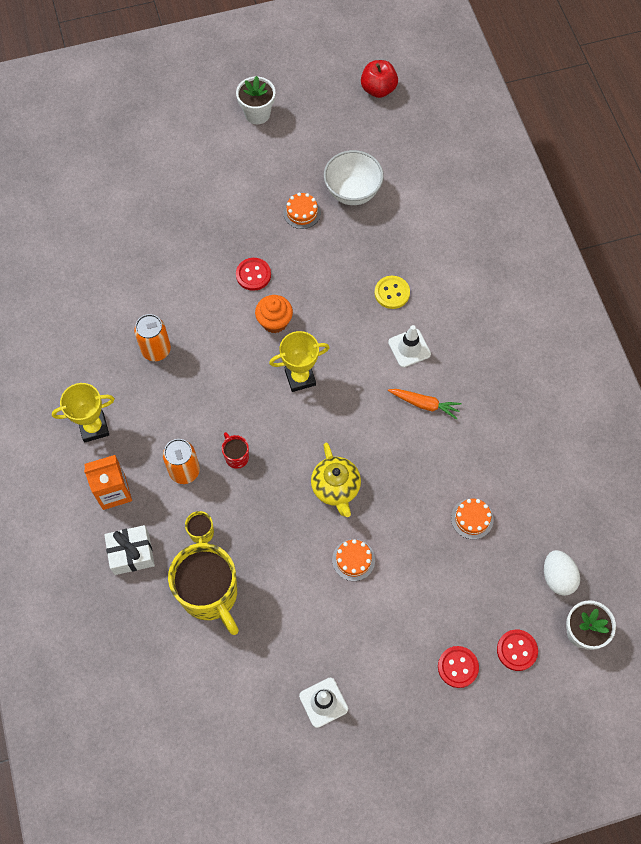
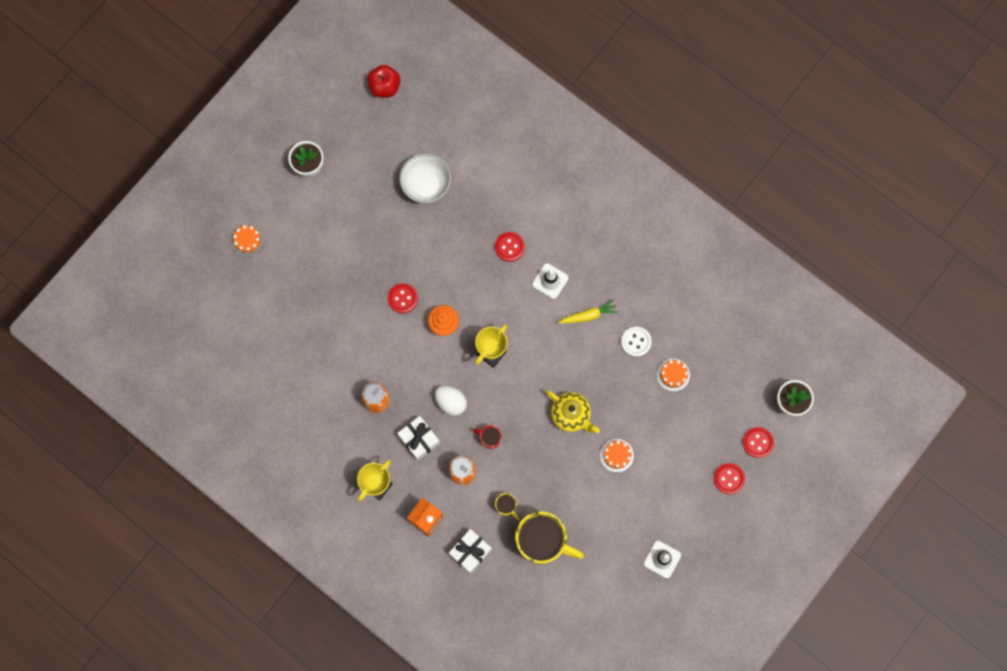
camera: 35 degrees left, 10 degrees up
(167, 411) = (419, 439): none -> white gift
(302, 212) = (401, 226): orange cake -> orange cake (248, 241)
(392, 293) = (509, 247): yellow button -> red button
(424, 404) = (588, 315): orange carrot -> yellow carrot
(455, 460) = (636, 342): none -> white button
(557, 577) = (752, 377): white egg -> white egg (451, 402)

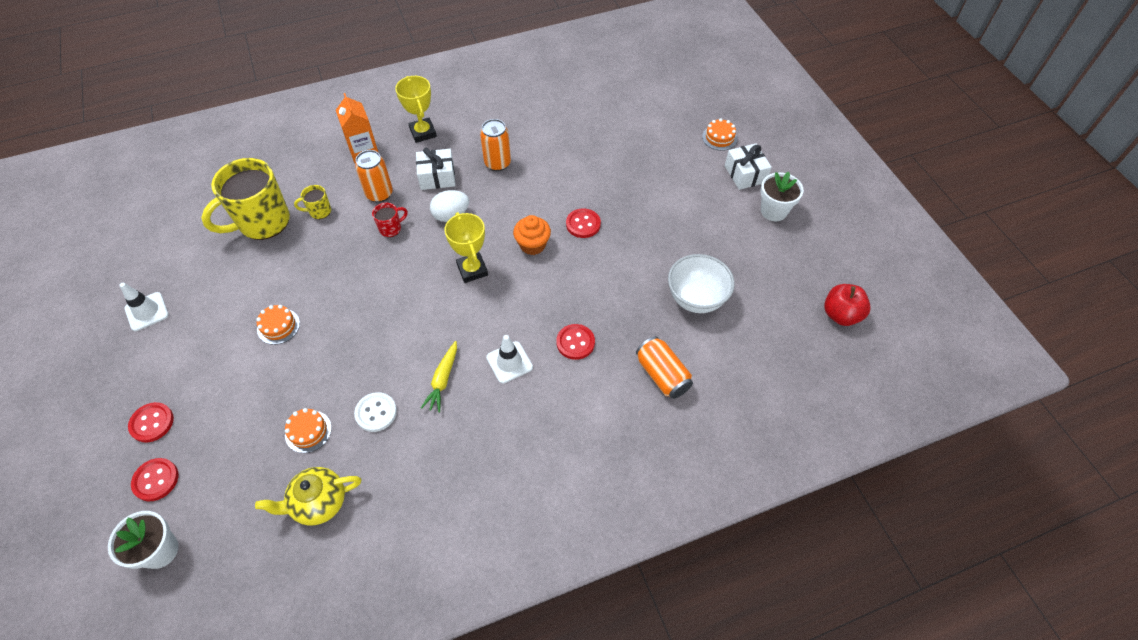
camera: 120 degrees right, 20 degrees down
(470, 552) = (308, 168): white gift -> white gift (745, 174)
(501, 179) = (662, 375): none -> orange can
(571, 415) = (354, 307): yellow teapot -> yellow teapot (318, 502)

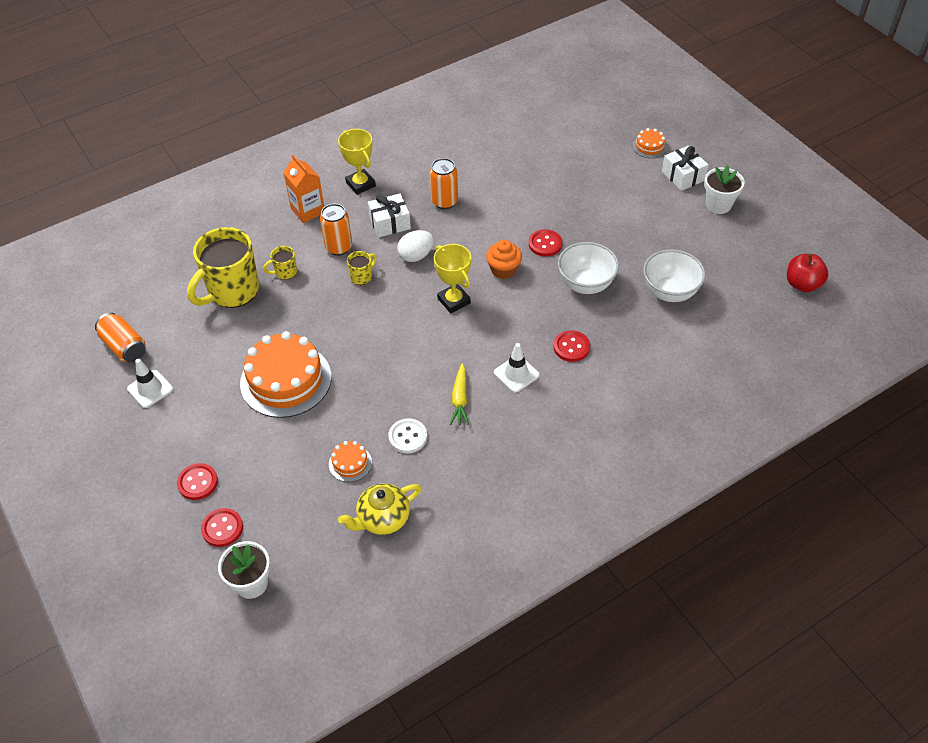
camera: 10 degrees left, 5 degrees down
(278, 326) = (286, 380): orange cake -> orange cake, size x2.23
(391, 228) = (362, 277): red mug -> yellow mug
(611, 275) = (586, 284): none -> white bowl
(662, 375) = (658, 361): orange can -> orange can (124, 347)

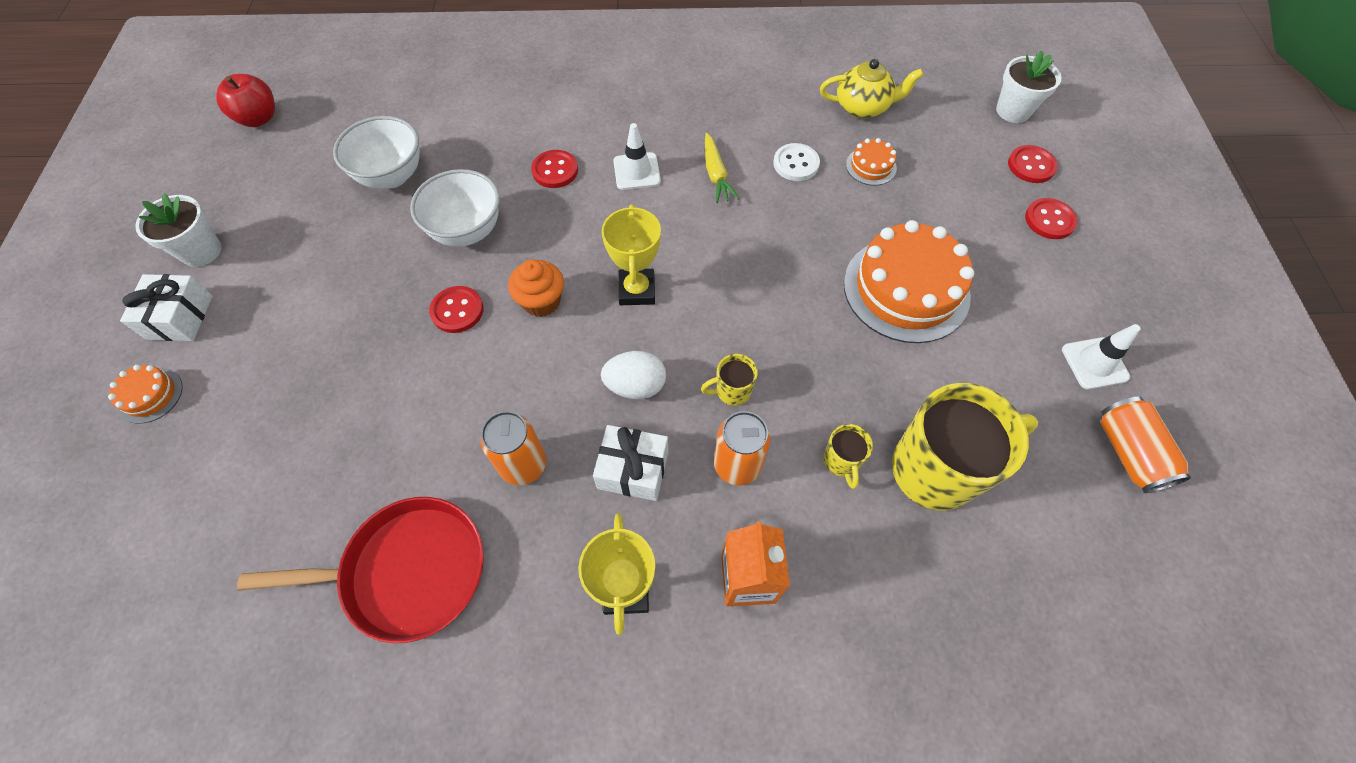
camera: 150 degrees left, 10 degrees up
(285, 272) = (841, 461): yellow mug -> yellow mug turned 75 degrees clockwise
(460, 150) = (407, 571): none -> red pan
(460, 399) = (716, 174): yellow carrot -> yellow carrot turned 135 degrees clockwise

